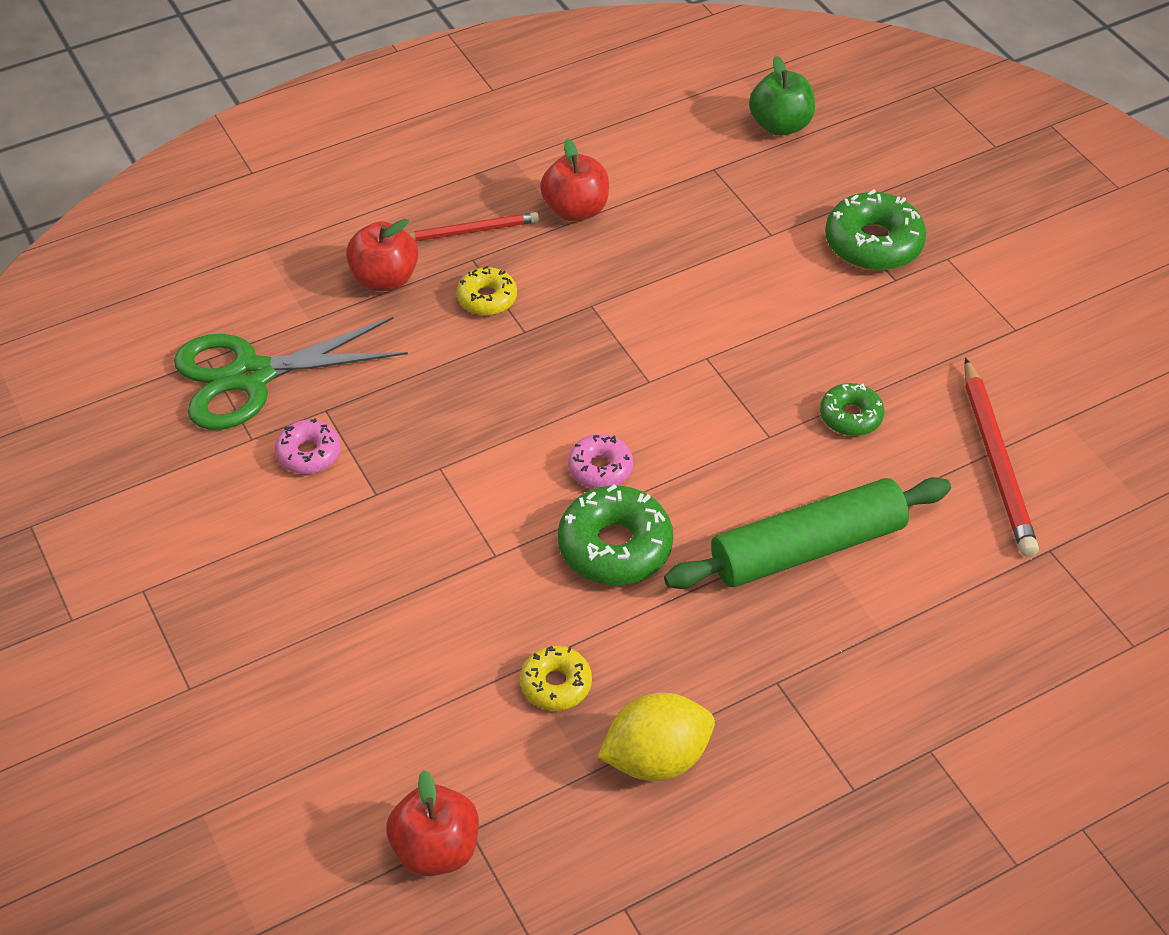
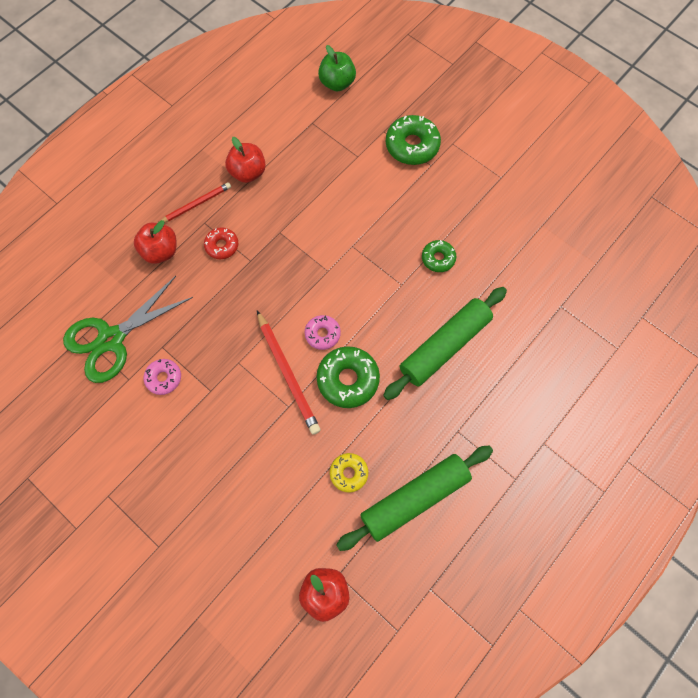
camera: 20 degrees left, 20 degrees up
(487, 298) = (222, 246): yellow donut -> red donut
(656, 758) = (414, 498): yellow lemon -> green rolling pin
(996, 461) = (518, 262): red pencil -> red pencil (287, 373)

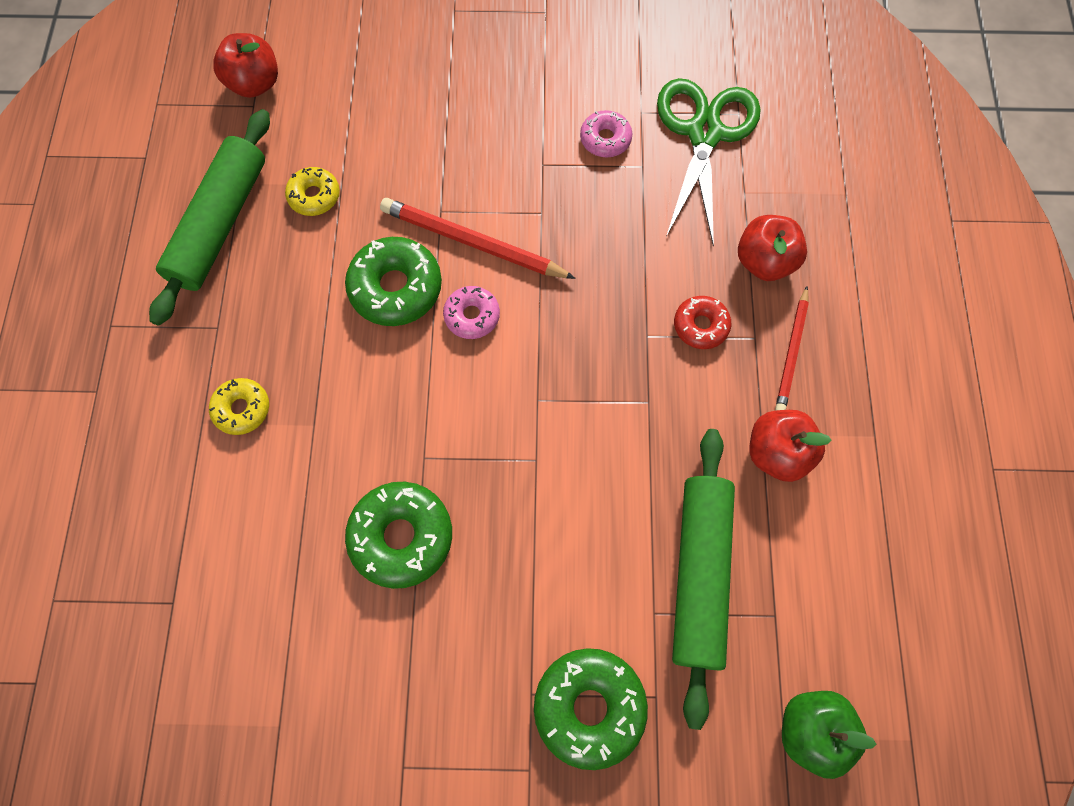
camera: 140 degrees right, 0 degrees up
(438, 258) = (401, 537): green donut -> green donut, size x1.70
(444, 346) = (303, 417): green rolling pin -> green rolling pin (698, 573)
(472, 374) = (242, 409): none -> yellow donut

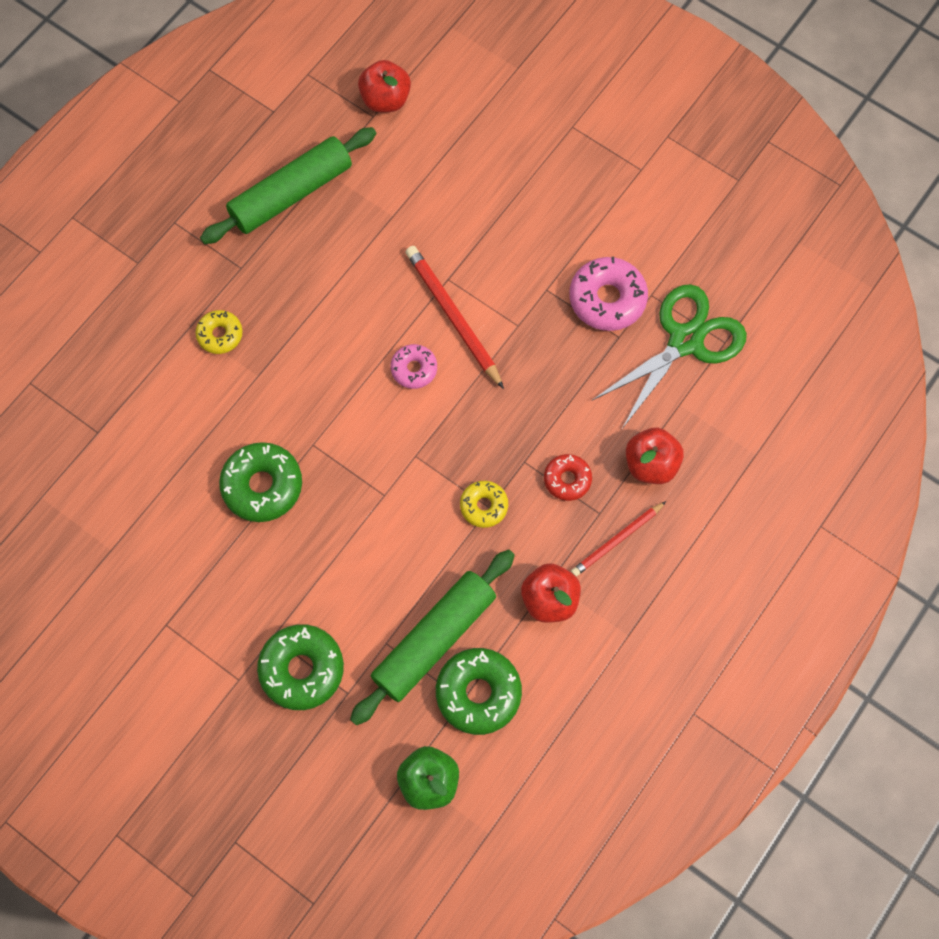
camera: 35 degrees right, 0 degrees up
(314, 196) = (368, 213): yellow donut -> yellow donut (484, 506)
(396, 288) = (377, 316): green donut -> green donut (478, 693)
(605, 139) = (607, 299): pink donut -> pink donut, size x1.70

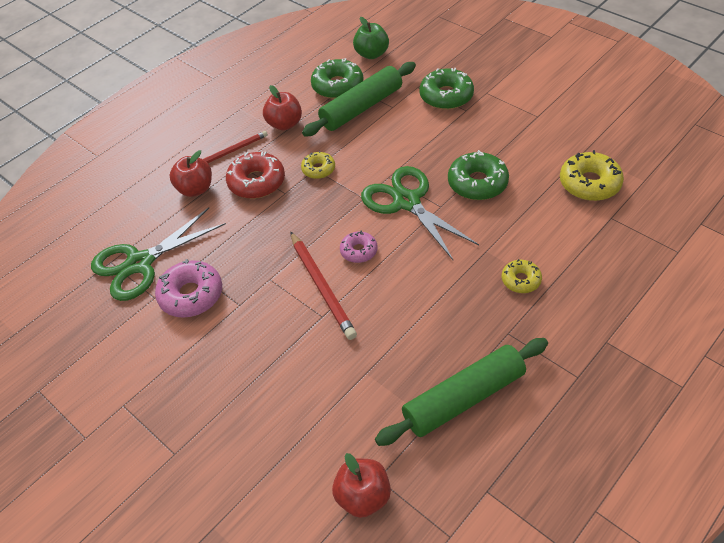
camera: 170 degrees left, 20 degrees down
(113, 489) = (589, 183): none -> yellow donut
(357, 450) = (407, 202): none -> green scissors
(567, 479) = (257, 182): red donut -> red donut, size x1.70

